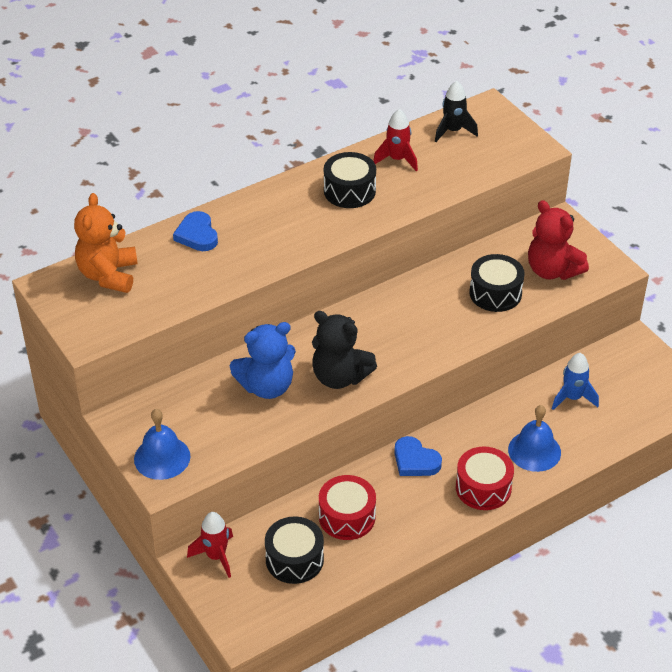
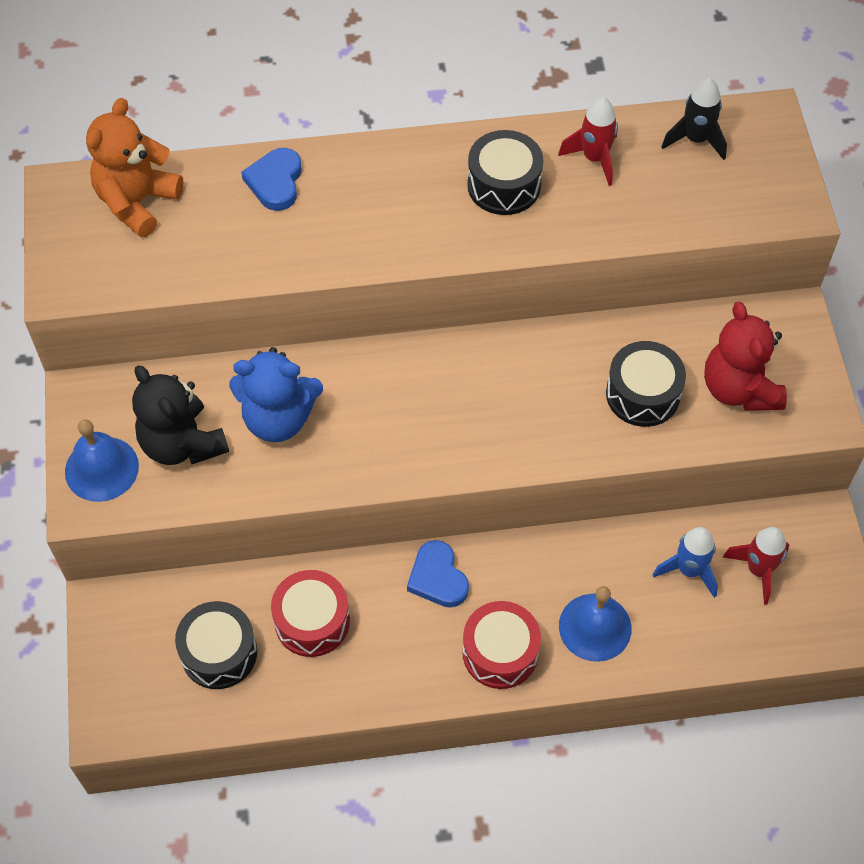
camera: 25 degrees right, 15 degrees up
(216, 556) = (132, 608): red rocket -> red rocket (758, 570)
(340, 377) = (374, 441): black teddy bear -> black teddy bear (182, 443)

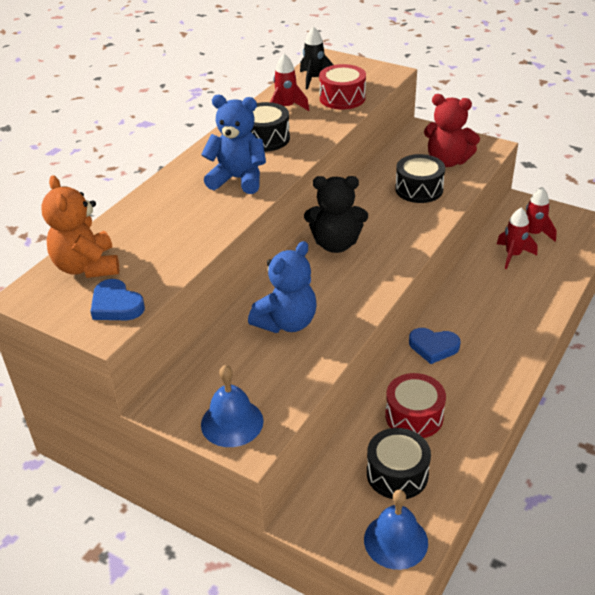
camera: 50 degrees left, 20 degrees down
(182, 443) = (257, 373): black teddy bear -> black teddy bear (336, 244)
(275, 182) = (153, 209): blue heart -> blue heart (116, 305)
(396, 218) = (238, 179): none -> blue teddy bear
(500, 652) = (505, 346): red drum -> red drum (342, 98)
(595, 627) = (519, 303): blue bell -> blue bell (395, 541)
(689, 570) = (513, 255): blue rocket -> red rocket

